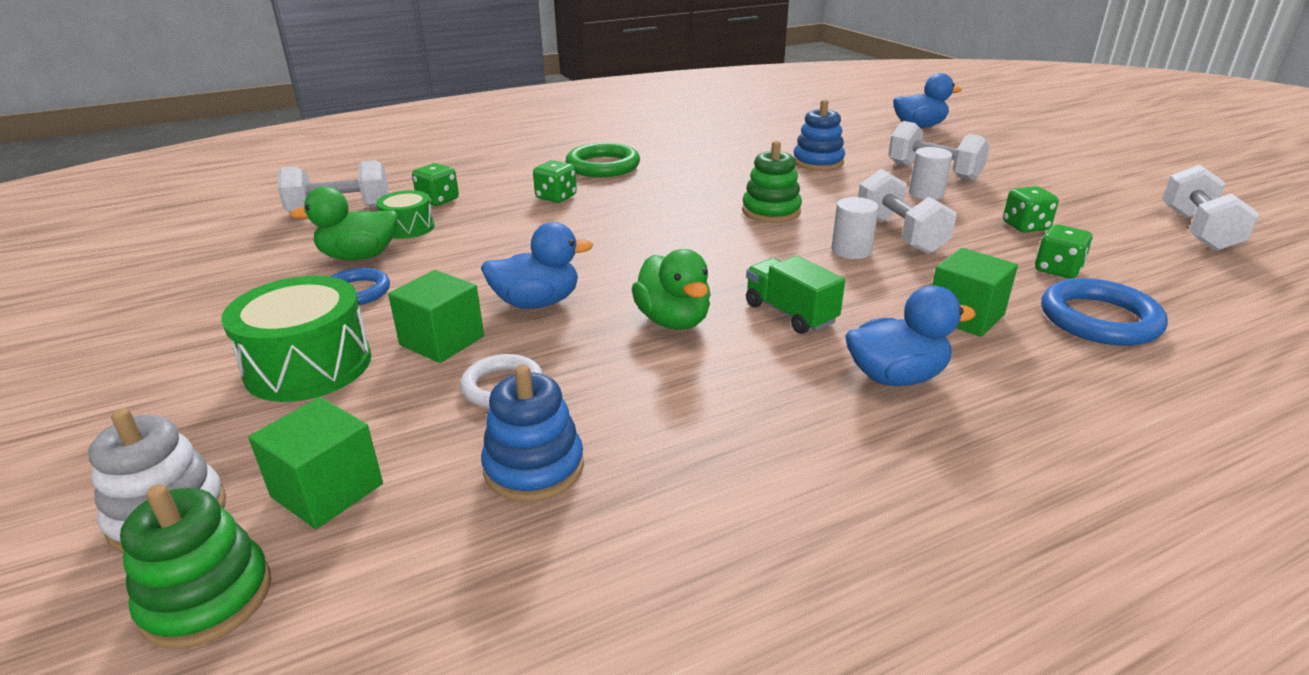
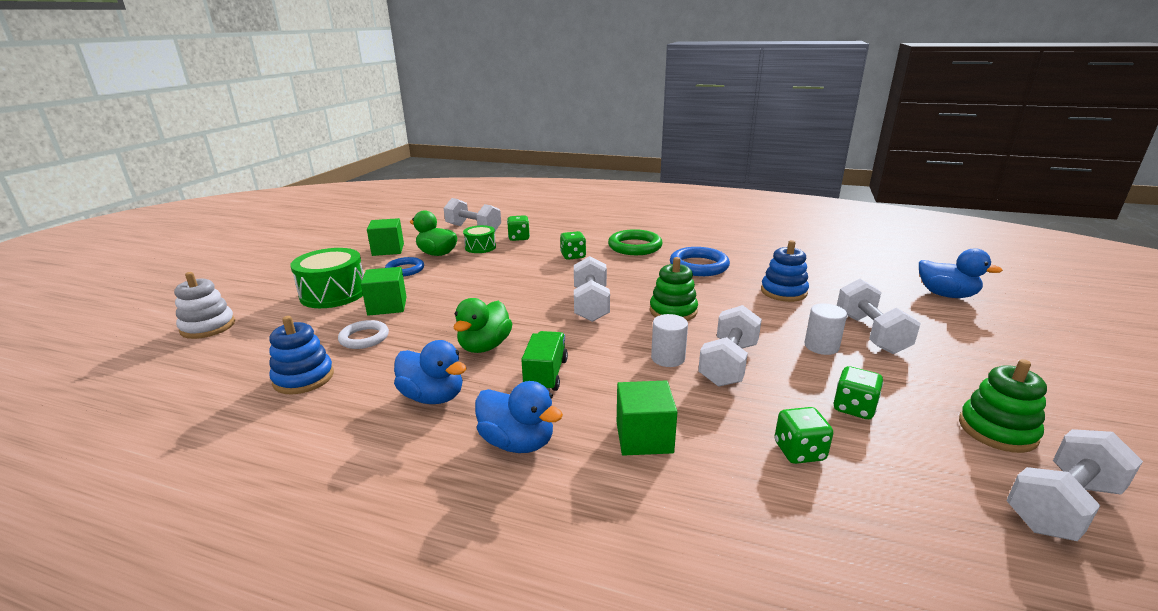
camera: 45 degrees right, 5 degrees down
(207, 598) = (164, 360): green stacking toy -> green stacking toy (997, 430)
(327, 490) = (247, 345): green cube -> green cube (388, 250)
(537, 303) = (452, 307): blue duck -> blue duck (433, 397)
(686, 236) = (590, 305): none -> white dumbbell
(1099, 319) = (742, 502): blue ring -> blue ring (699, 266)

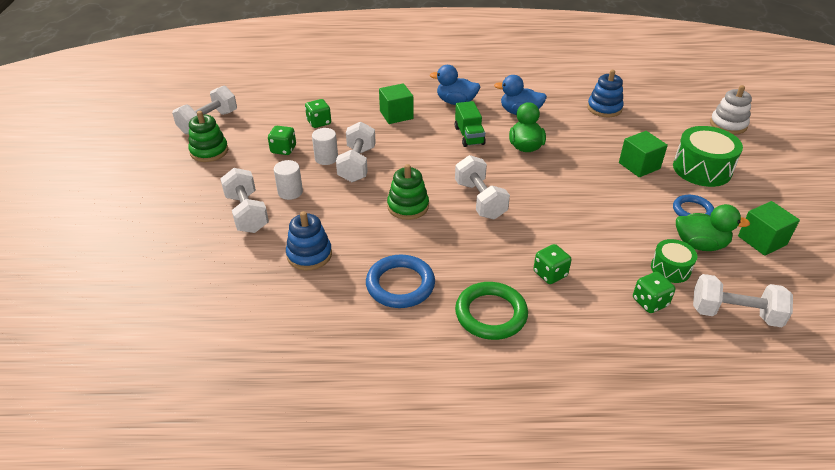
camera: 160 degrees right, 15 degrees up
(364, 338) = (612, 137): white ring -> none
(668, 358) = (398, 161): white cylinder -> white cylinder (326, 158)
(946, 295) = (145, 285): blue duck -> none

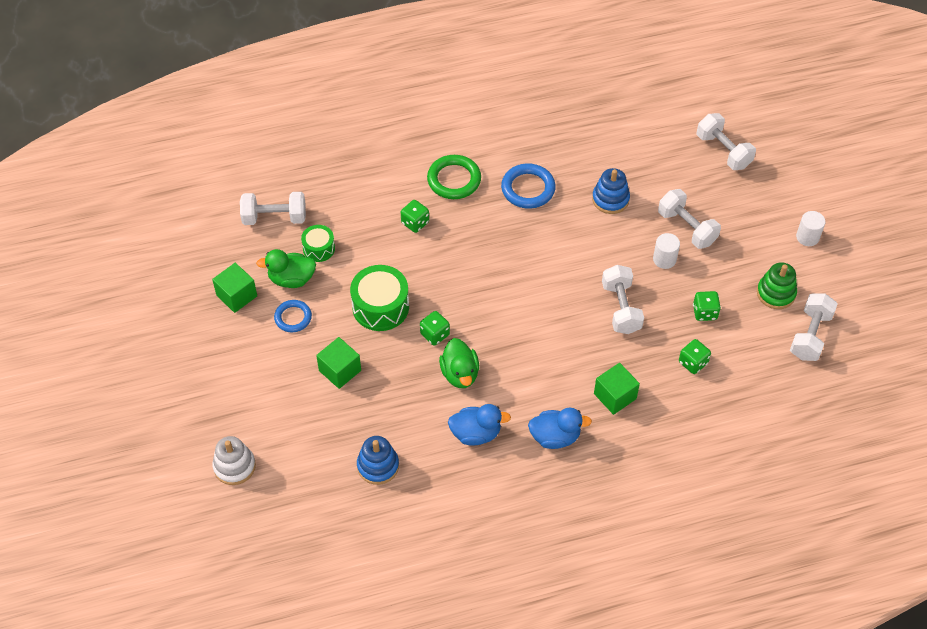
camera: 165 degrees right, 15 degrees up
(326, 158) = (655, 310): white cylinder -> white cylinder (807, 237)
(408, 206) = (551, 266): green stacking toy -> none
(469, 136) = (523, 378): green truck -> none
(480, 200) = (489, 288): white dumbbell -> white dumbbell (723, 151)
(650, 302) = (337, 214): green dice -> green dice (435, 334)
(702, 169) = (276, 380): green drum -> green drum (380, 307)

